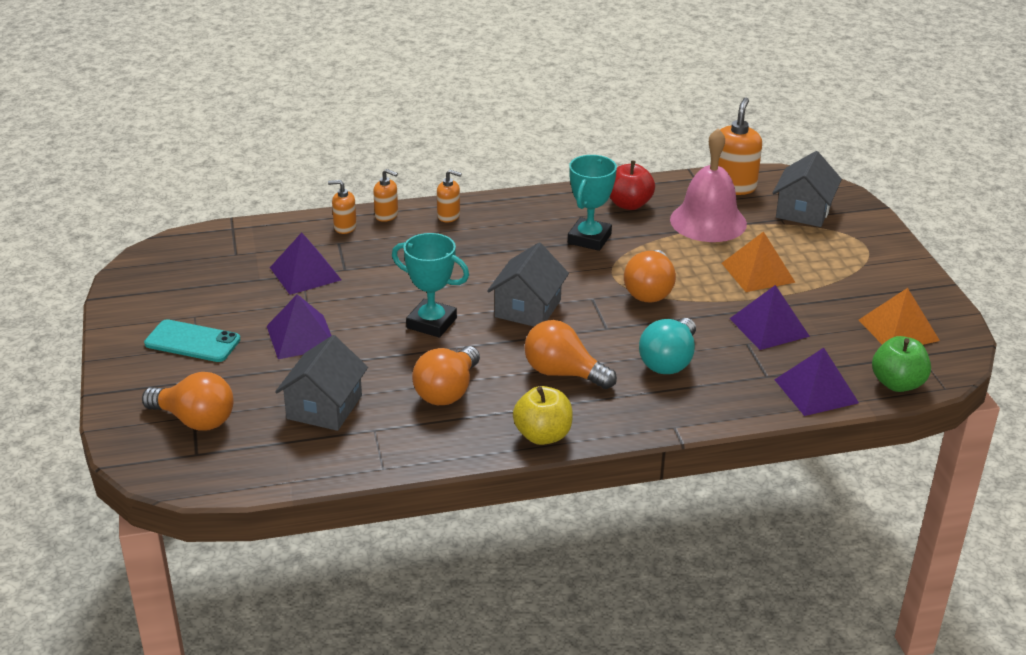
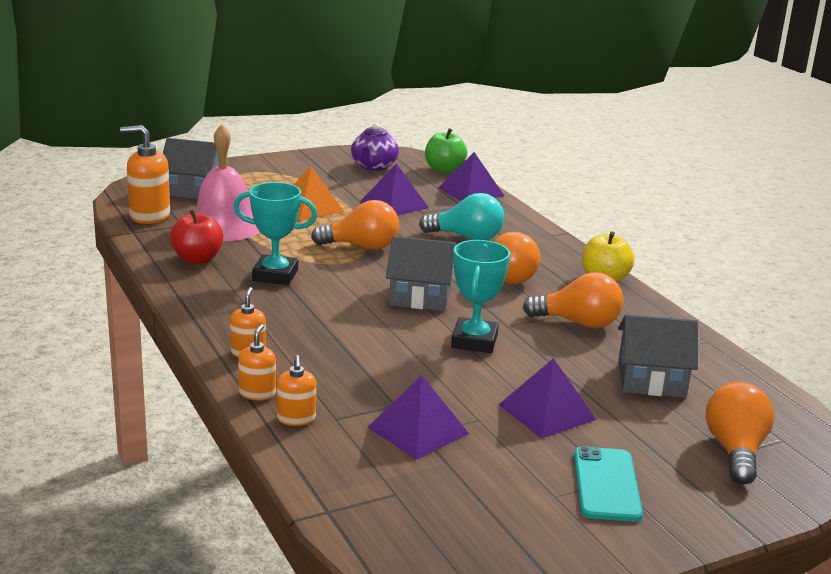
camera: 105 degrees left, 10 degrees down
(898, 330) = (373, 166): orange pyramid -> purple teapot

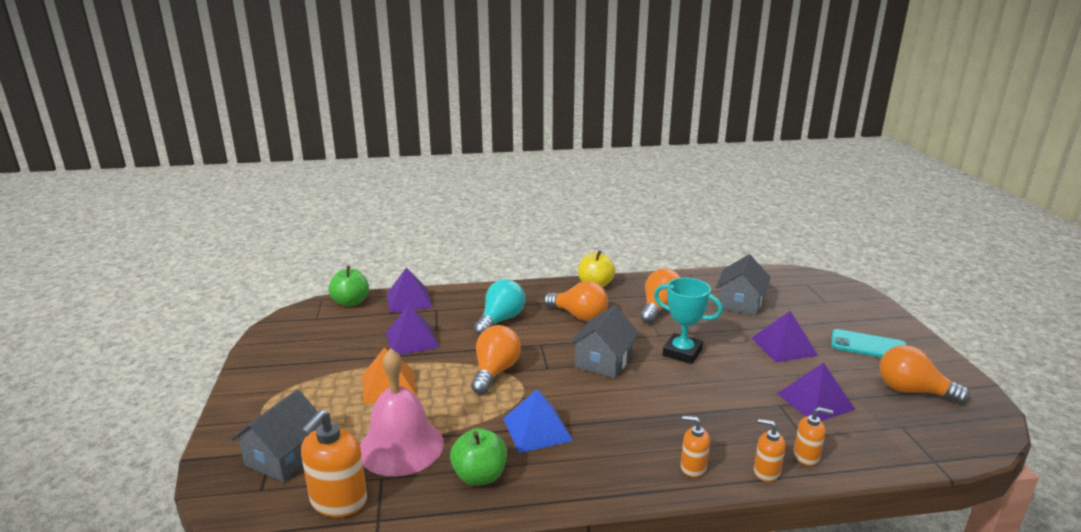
camera: 70 degrees left, 0 degrees up
(197, 259) = (479, 476): red apple -> green apple
(275, 275) = (537, 429): turquoise trophy -> blue pyramid
(373, 166) = (313, 334): purple teapot -> none
(735, 451) = (822, 299): orange light bulb -> orange light bulb (912, 391)

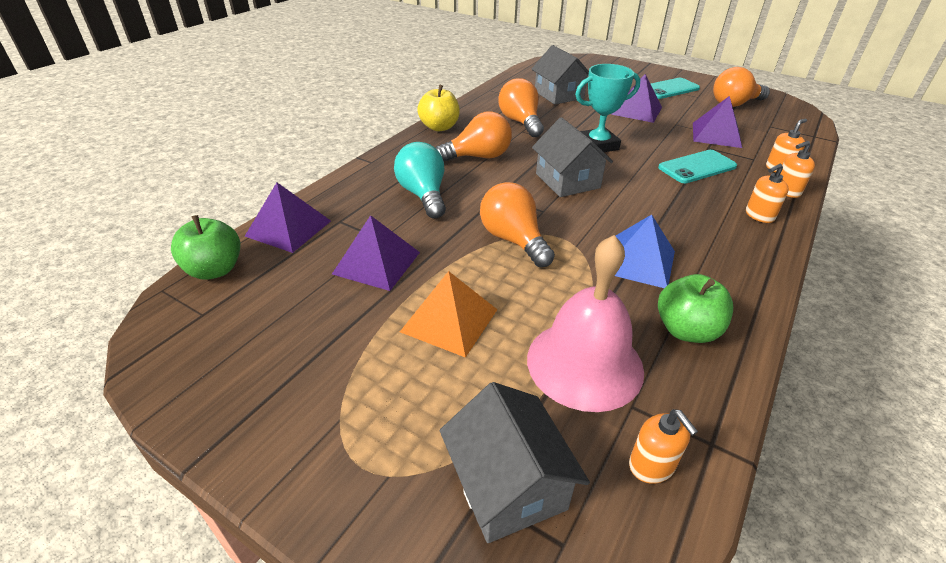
camera: 50 degrees left, 15 degrees up
(338, 501) = (651, 466): orange soap dispenser -> orange soap dispenser, size x0.57
(728, 410) = (697, 167): none -> turquoise phone

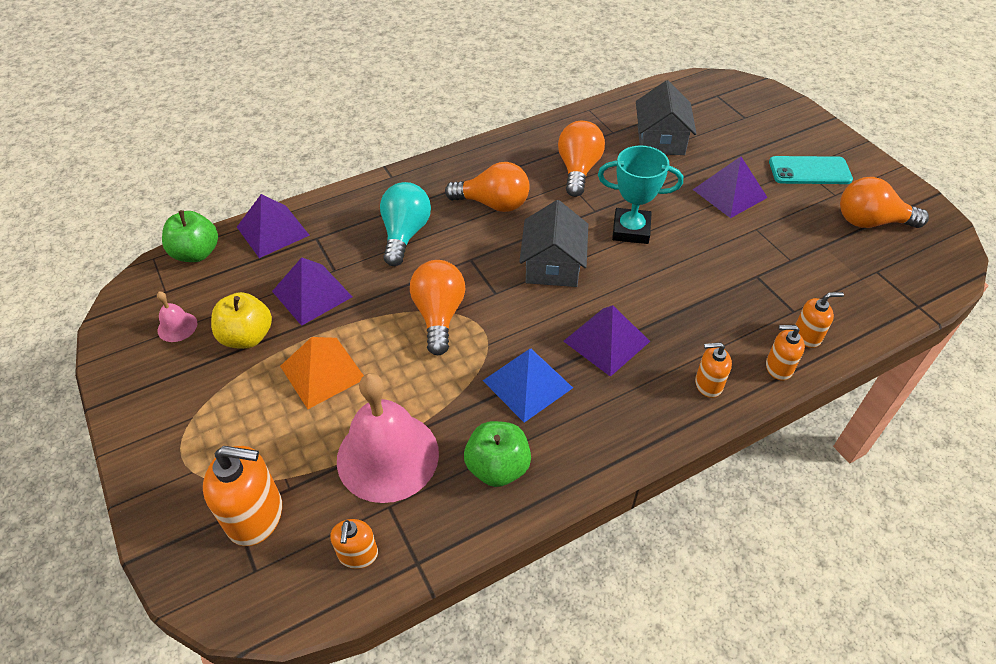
camera: 30 degrees right, 10 degrees up
(245, 340) = (177, 327): none -> pink bell
(439, 127) = (489, 150): yellow apple -> yellow apple (247, 337)
(508, 484) = (256, 516): grey house -> orange soap dispenser
(697, 167) = (711, 298): turquoise phone -> none
(716, 135) = (788, 261): purple pyramid -> purple pyramid (606, 341)

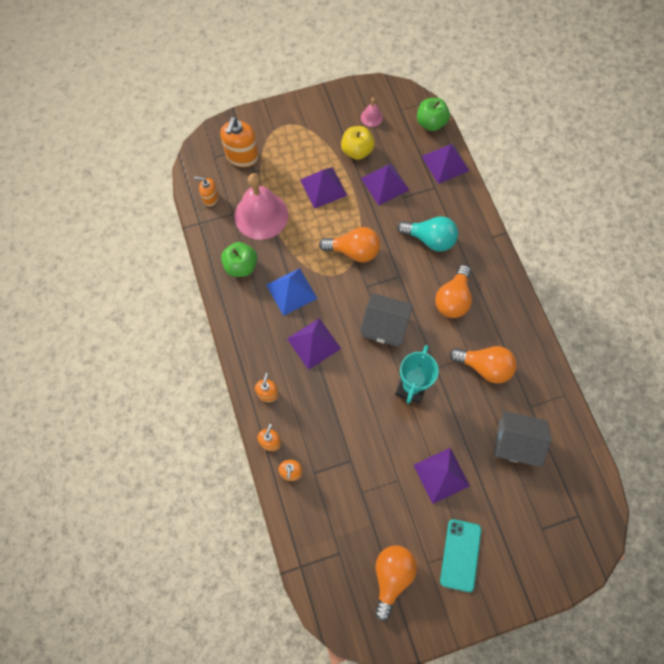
camera: 100 degrees right, 20 degrees up
(322, 372) = (323, 187): orange pyramid -> purple pyramid

